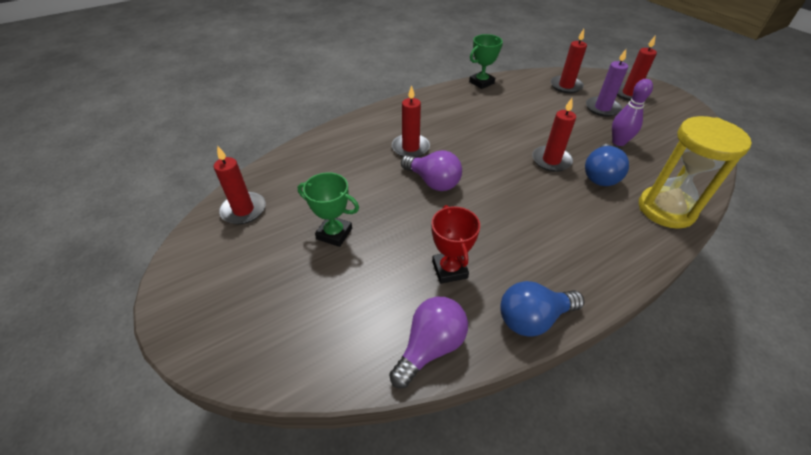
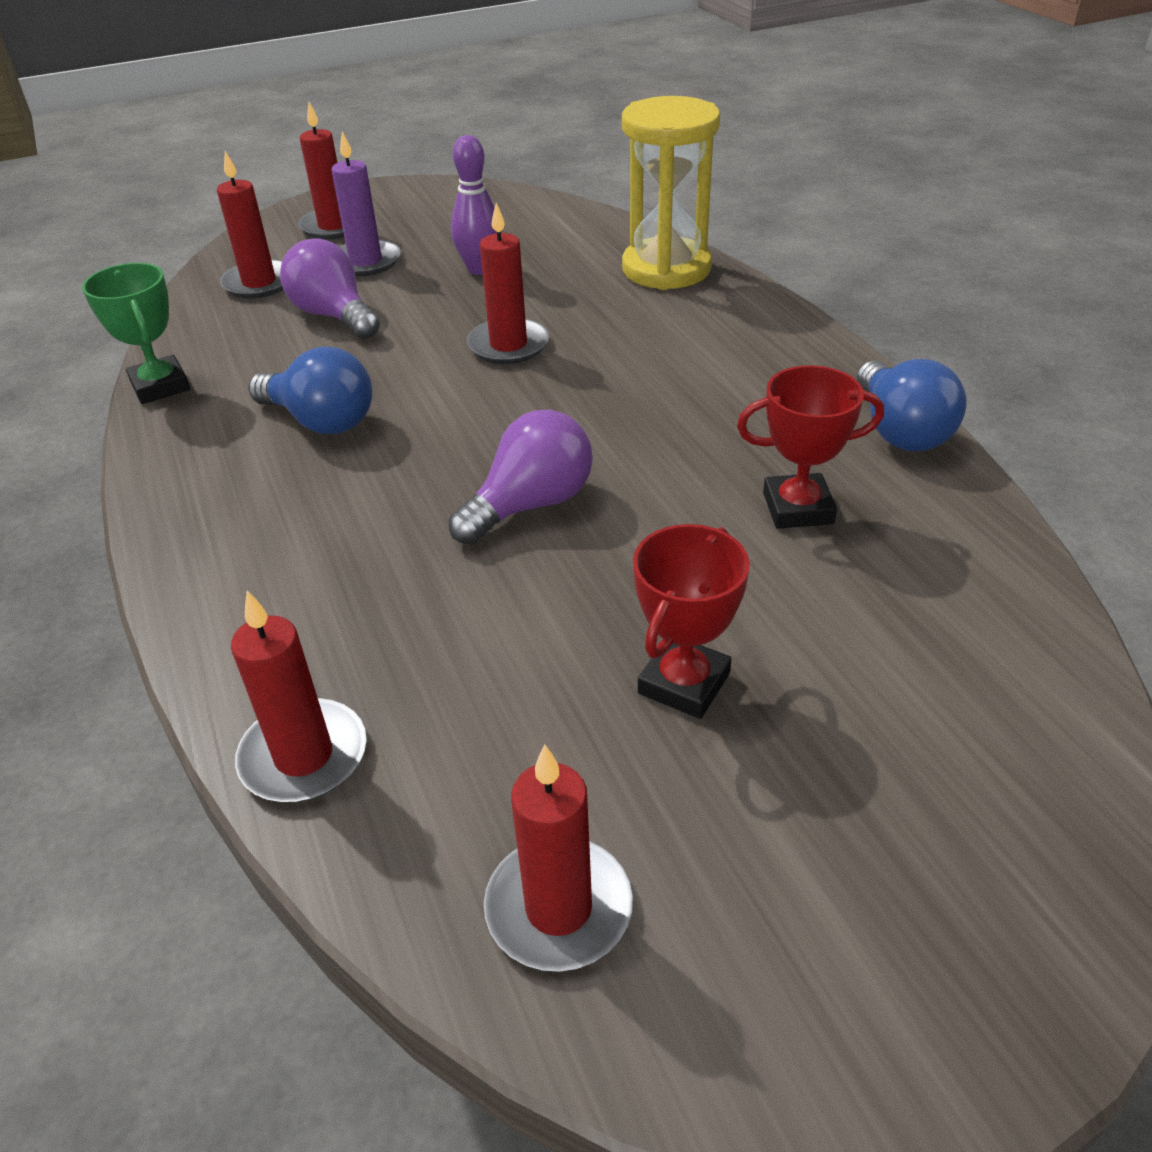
camera: 80 degrees left, 5 degrees down
(334, 234) = (684, 683): green trophy -> red trophy
(410, 148) = (385, 529): red candle -> red candle (304, 756)
(430, 347) = (979, 550): purple light bulb -> purple light bulb (334, 316)
(600, 175) = (568, 305): blue light bulb -> blue light bulb (321, 421)

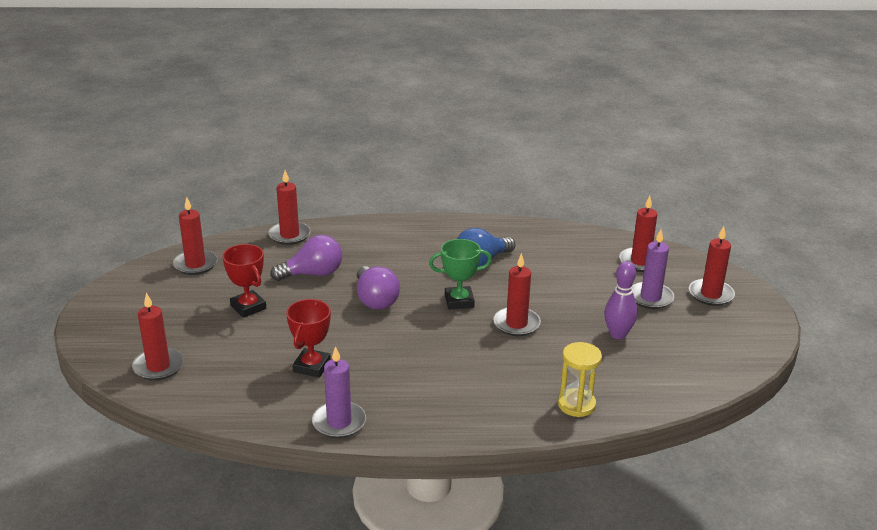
camera: 110 degrees right, 10 degrees down
(160, 386) = (542, 228): green trophy -> green trophy (459, 301)
(334, 316) = (585, 278): purple light bulb -> purple light bulb (313, 274)
(666, 269) = (576, 405): yellow hourglass -> yellow hourglass, size x0.60
(900, 431) = (339, 422): blue light bulb -> purple candle
(1011, 730) = (158, 366): none -> red candle

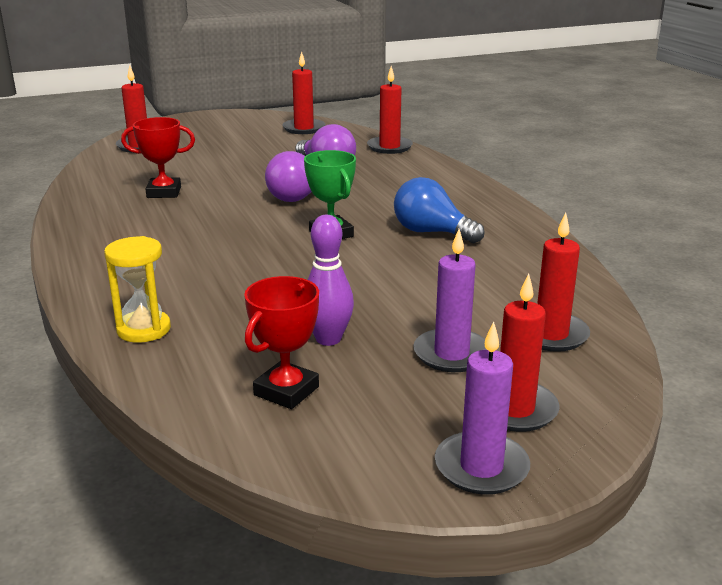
camera: 70 degrees right, 5 degrees down
(248, 307) = (248, 155): red trophy -> red trophy (286, 391)
(339, 422) = (75, 217): purple candle -> purple candle (481, 467)
(516, 324) = (305, 270): red candle -> none

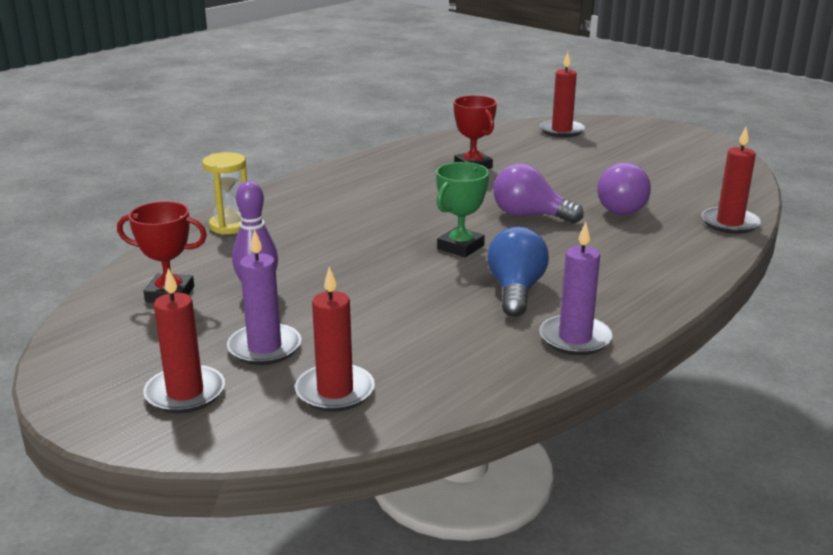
camera: 65 degrees right, 0 degrees up
(304, 128) = (716, 174): red candle -> none
(481, 467) = (93, 392): purple candle -> purple candle (575, 338)

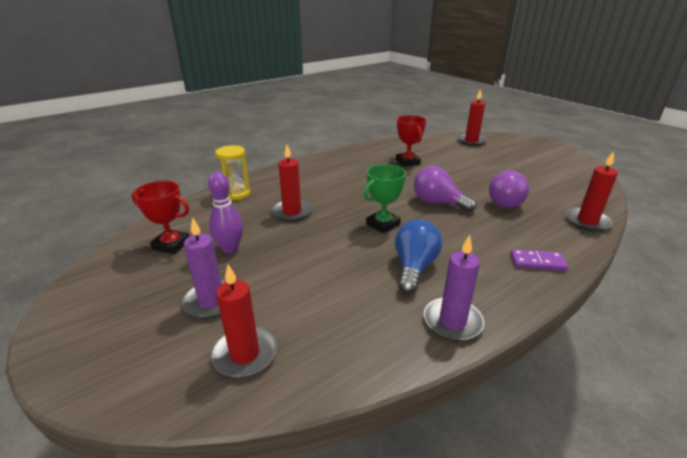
camera: 10 degrees right, 5 degrees up
(185, 393) = (133, 340): red candle -> red candle (292, 212)
(669, 272) = (537, 262): none -> purple domino

